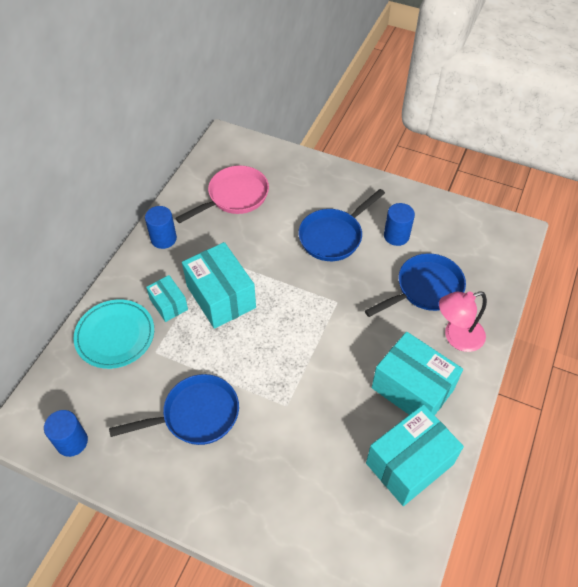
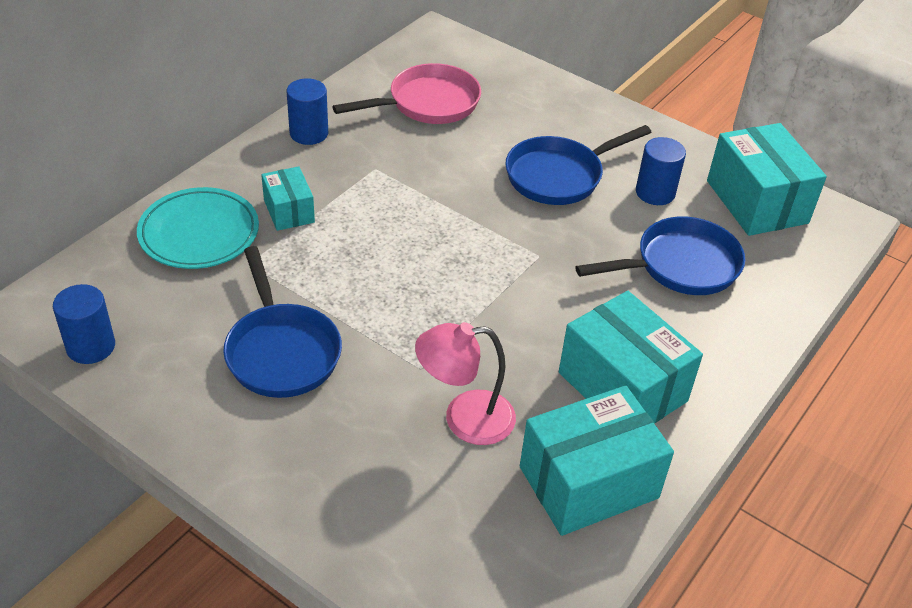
camera: 10 degrees right, 10 degrees down
(196, 415) = (281, 351): blue pan -> blue pan turned 75 degrees clockwise
(221, 297) = (367, 216): turquoise box -> turquoise box (756, 202)
(456, 337) = (712, 335): pink lamp -> pink lamp (464, 419)

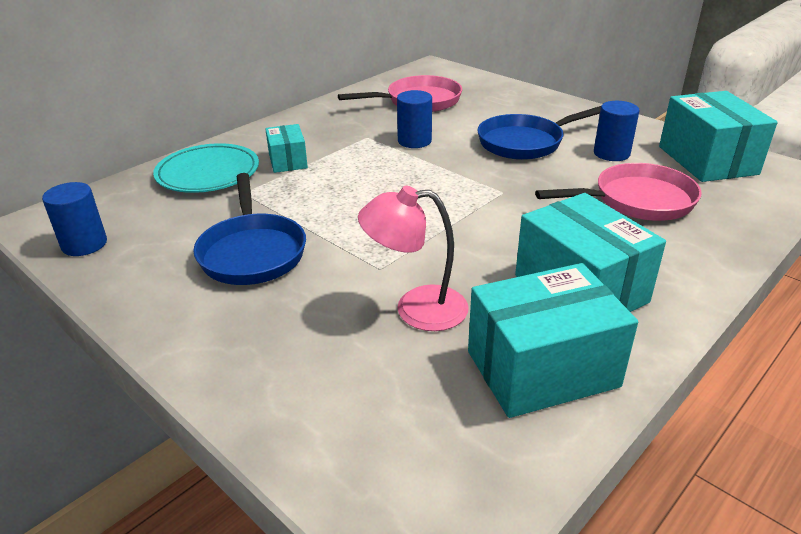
camera: 10 degrees right, 10 degrees down
(309, 133) = (318, 117): blue cylinder -> blue cylinder (414, 141)
(680, 265) = (637, 201): blue pan -> pink pan

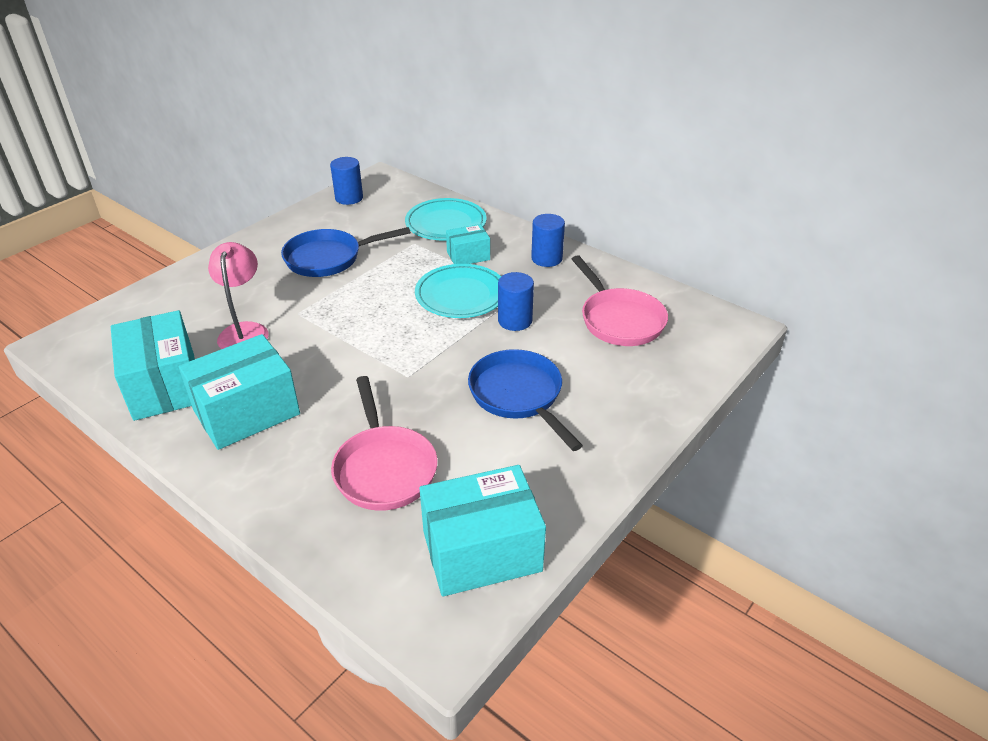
camera: 85 degrees right, 5 degrees up
(365, 165) = (461, 295): none -> turquoise plate
(611, 153) = (495, 463): blue cylinder -> blue cylinder (546, 258)

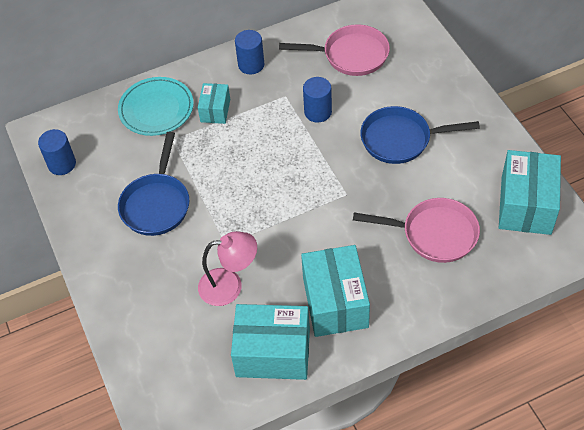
camera: 60 degrees left, 15 degrees up
(245, 331) = (230, 285): pink lamp -> pink lamp turned 150 degrees clockwise
(461, 295) = (266, 132): turquoise plate -> none

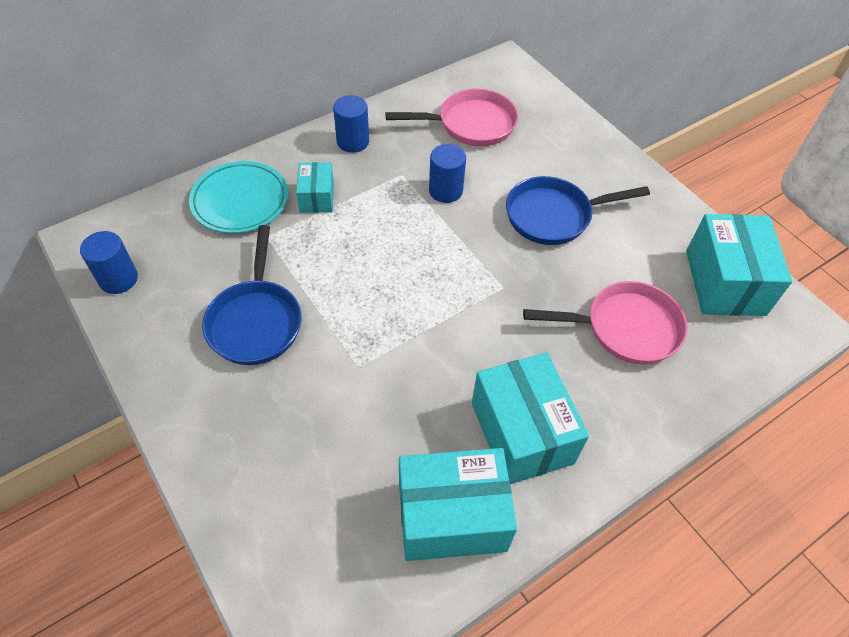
camera: 15 degrees left, 0 degrees up
(230, 285) = (373, 424): pink lamp -> none

